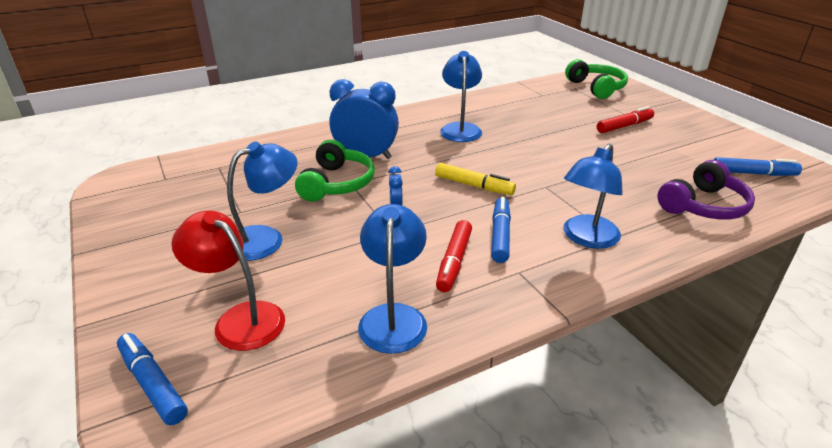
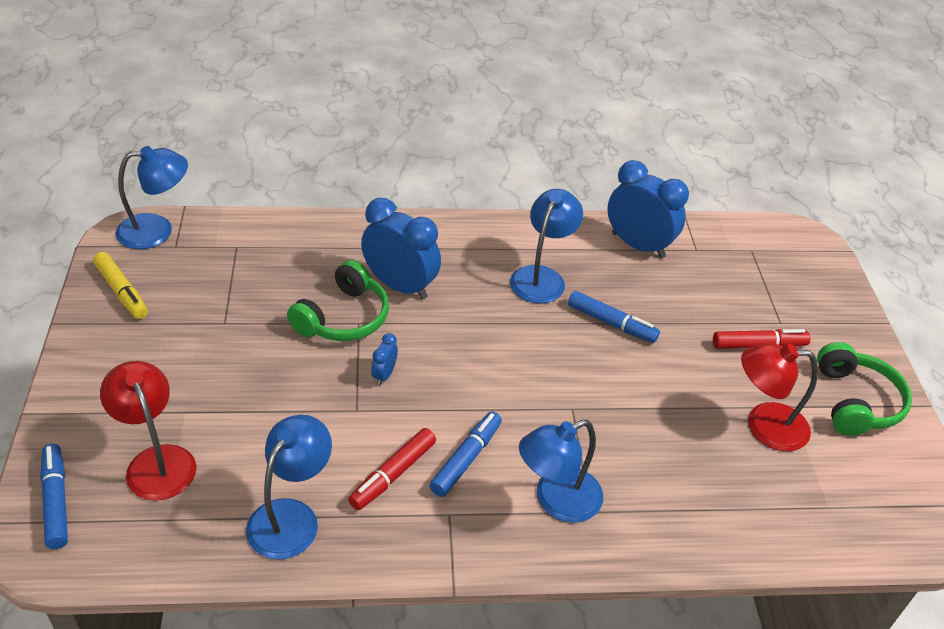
camera: 20 degrees right, 10 degrees up
(265, 238) = (229, 370): blue lamp -> blue lamp (157, 230)
(474, 186) = (490, 376): yellow marker -> yellow marker (122, 291)
(506, 101) = (638, 245): none -> blue clock
(596, 88) = (784, 260): green headphones -> green headphones (855, 401)
(670, 161) = (764, 426): none -> red lamp
(703, 206) = (738, 510): purple headphones -> none
(753, 173) = (856, 487): blue marker -> blue marker (611, 323)

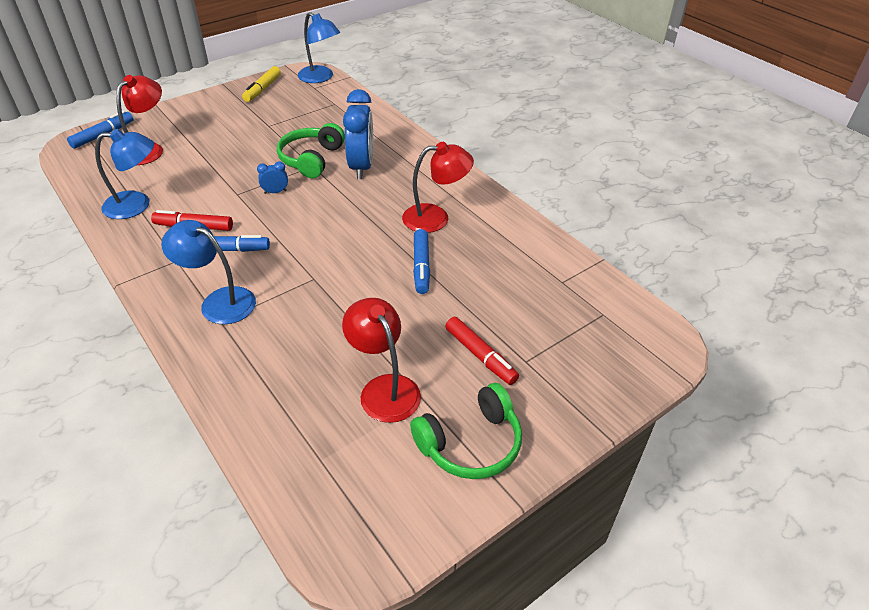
camera: 60 degrees right, 0 degrees up
(343, 317) = (311, 159): green headphones -> green headphones turned 105 degrees clockwise
(541, 277) = (435, 218): blue lamp -> red lamp
(638, 245) = (528, 249): blue clock -> none

